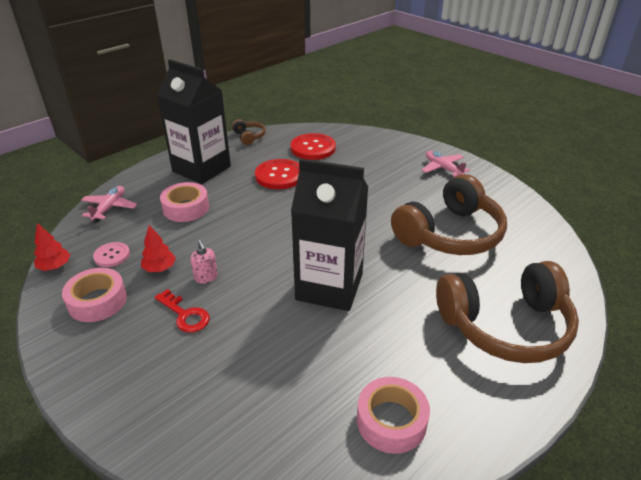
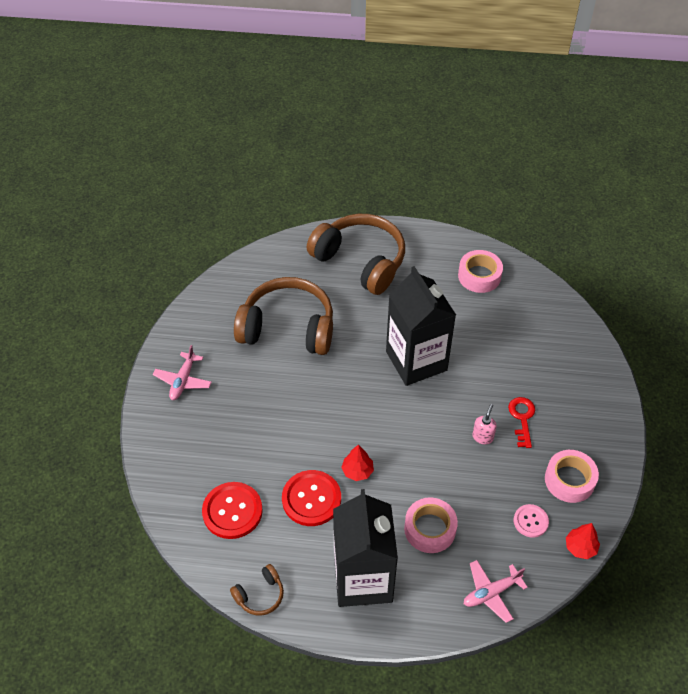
camera: 130 degrees left, 15 degrees up
(160, 268) = (506, 474): red tree -> red tree (357, 471)
(249, 137) = (260, 595): brown headphones -> brown headphones turned 150 degrees counterclockwise

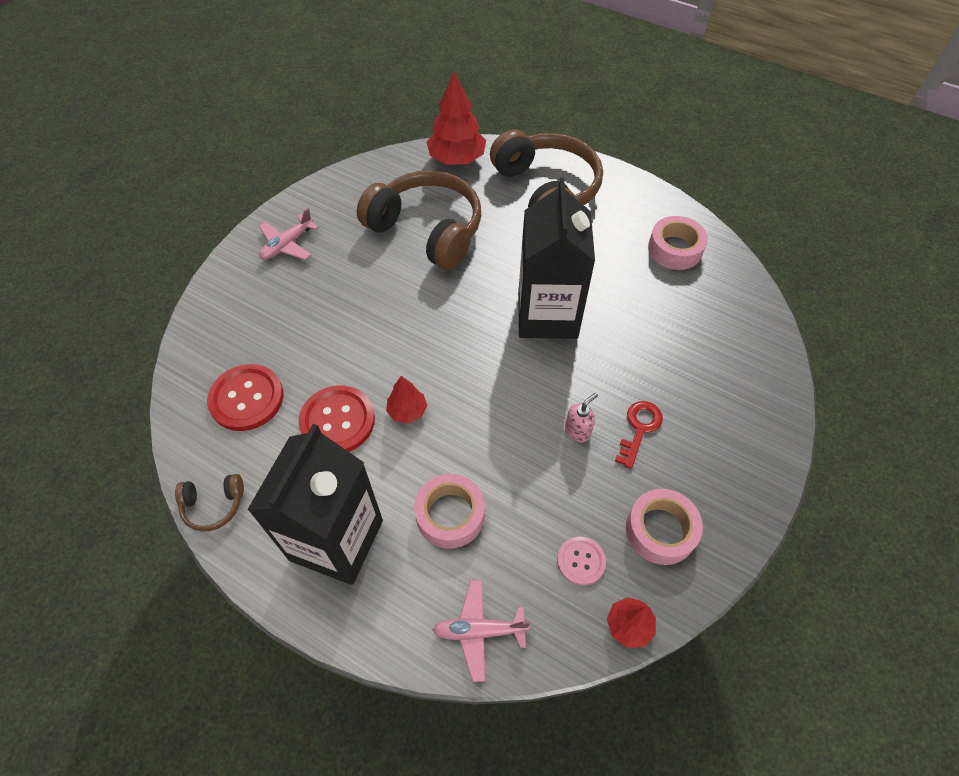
camera: 25 degrees right, 5 degrees up
(275, 259) = (457, 159): none -> red tree

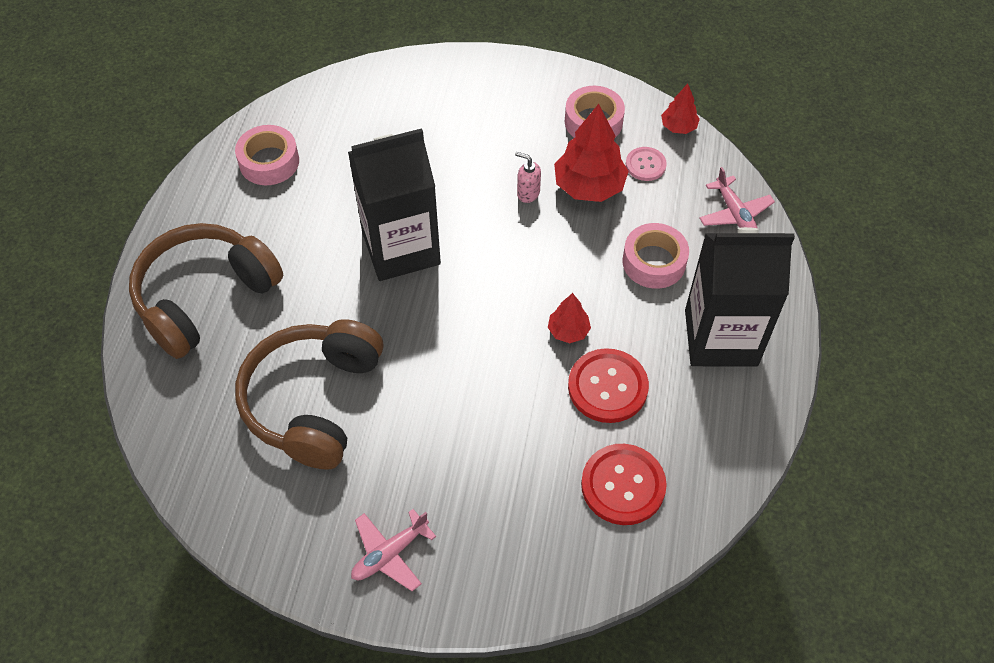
camera: 110 degrees left, 0 degrees up
(213, 505) = (745, 454): brown headphones -> none
(287, 244) = (390, 553): pink plane -> pink plane turned 120 degrees clockwise
(457, 159) = (169, 413): red tree -> red tree (589, 186)
(639, 429) = (505, 151): red key -> none

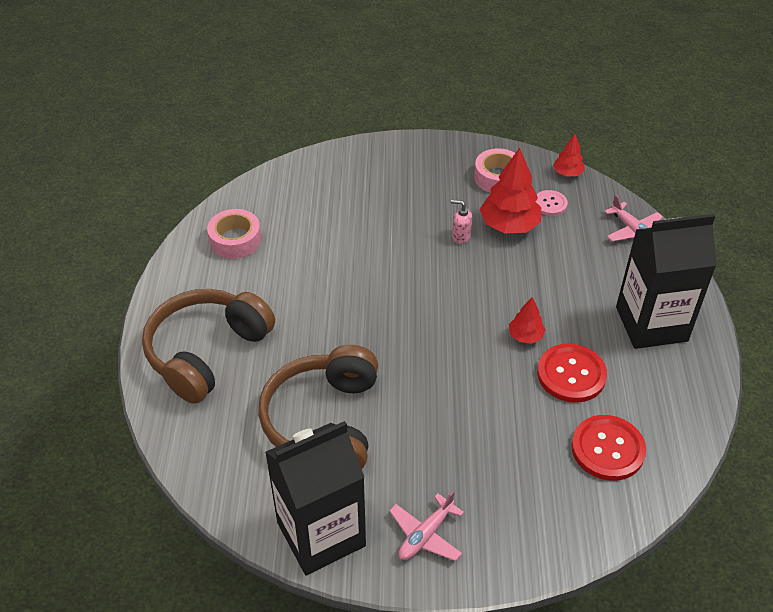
camera: 10 degrees left, 10 degrees down
(401, 248) = (366, 292): black carton -> black carton (321, 534)
(654, 262) = (579, 274): pink tape -> none

